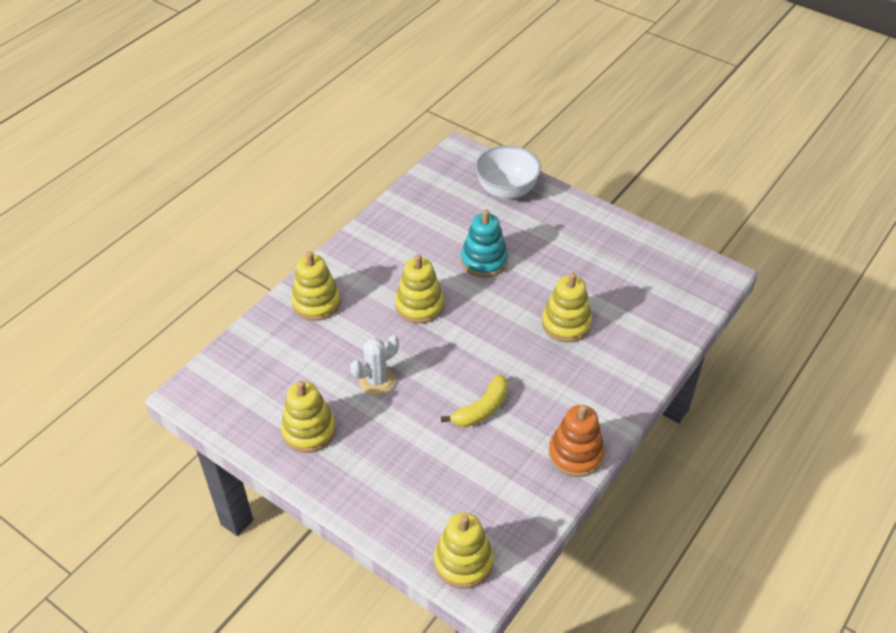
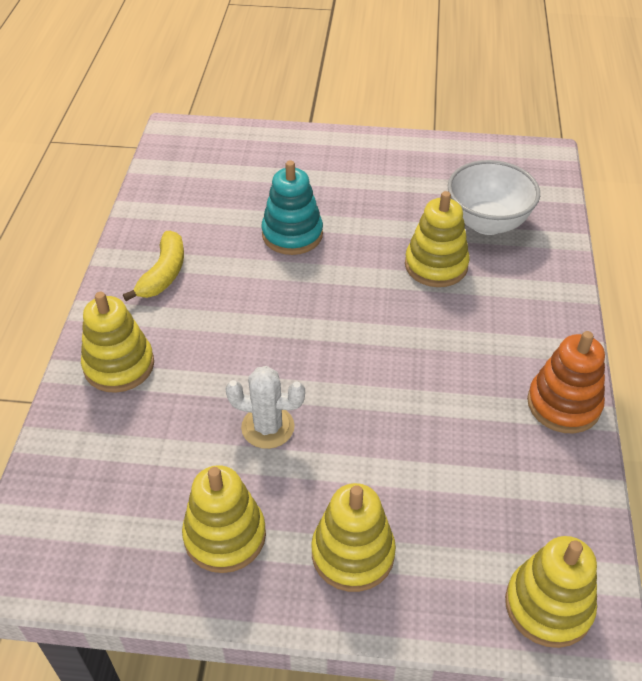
camera: 30 degrees left, 0 degrees up
(377, 380) = (268, 427): white cactus -> white cactus turned 75 degrees clockwise
(419, 305) = (254, 314): yellow stacking toy -> yellow stacking toy (353, 553)
(481, 409) = (420, 403): yellow banana -> yellow banana (164, 274)
(506, 191) = (260, 152): white bowl -> white bowl (487, 223)

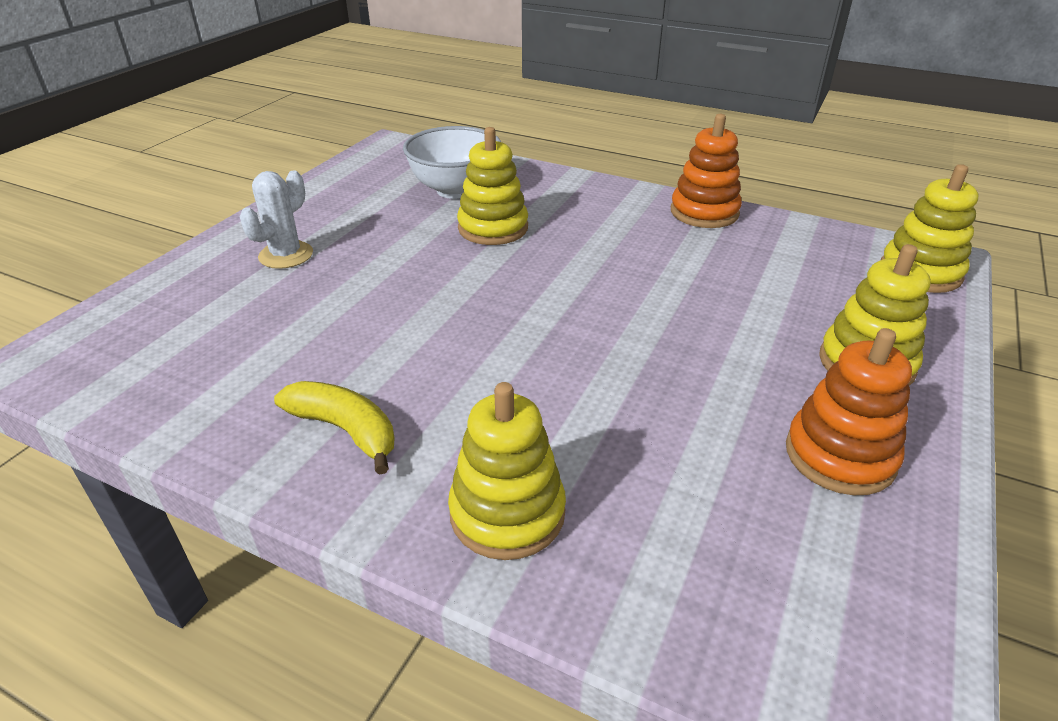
camera: 70 degrees left, 10 degrees down
(225, 536) = (839, 456): yellow stacking toy -> orange stacking toy
(268, 427) = (678, 387): white cactus -> white cactus (286, 255)
(292, 234) = (366, 304): turquoise stacking toy -> none

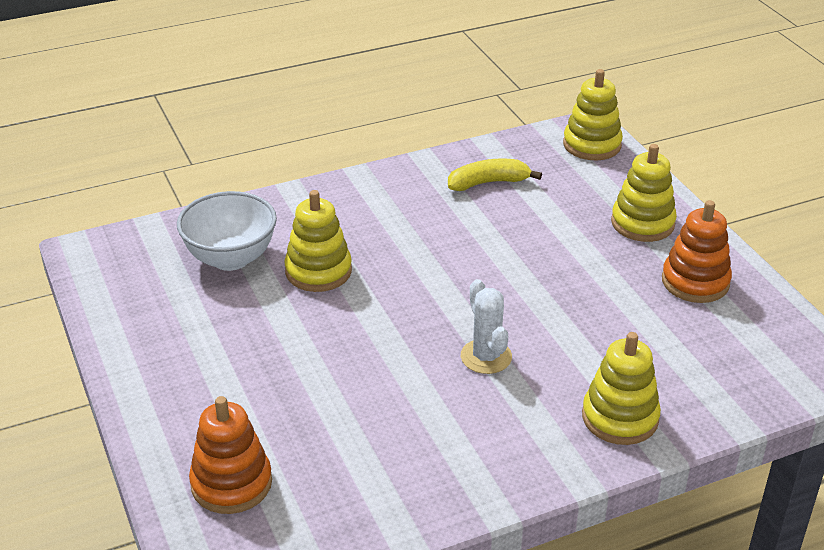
camera: 50 degrees left, 0 degrees up
(286, 255) = (217, 392): white cactus -> white cactus (486, 357)
(346, 430) = (482, 449): yellow banana -> yellow banana (488, 183)
(704, 212) = (425, 171): orange stacking toy -> orange stacking toy (231, 483)

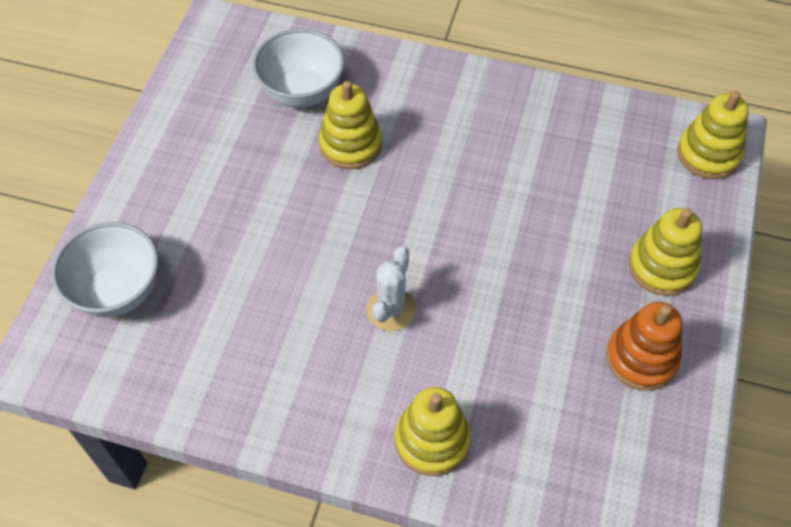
camera: 40 degrees right, 20 degrees up
(231, 483) = (118, 291): orange stacking toy -> white bowl
(488, 183) = (571, 140): yellow banana -> none

